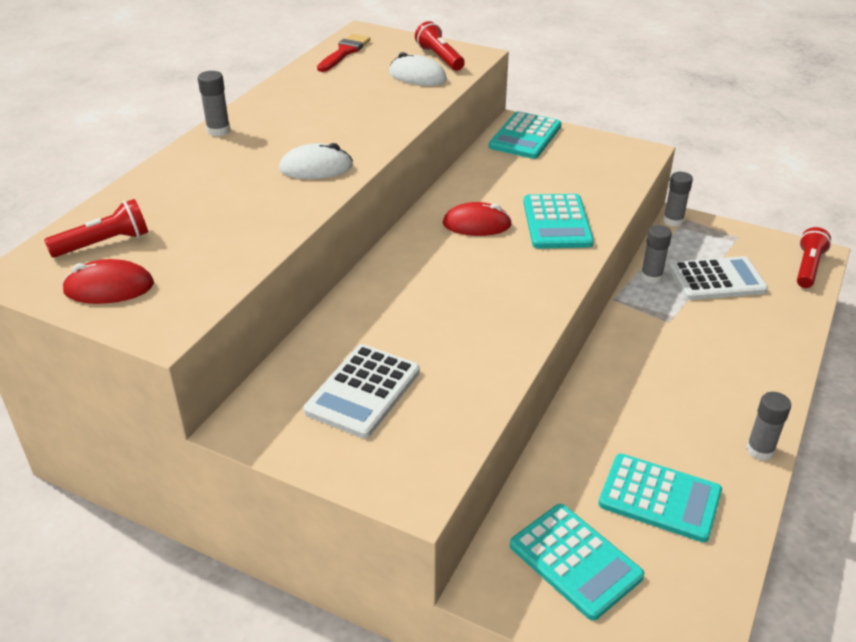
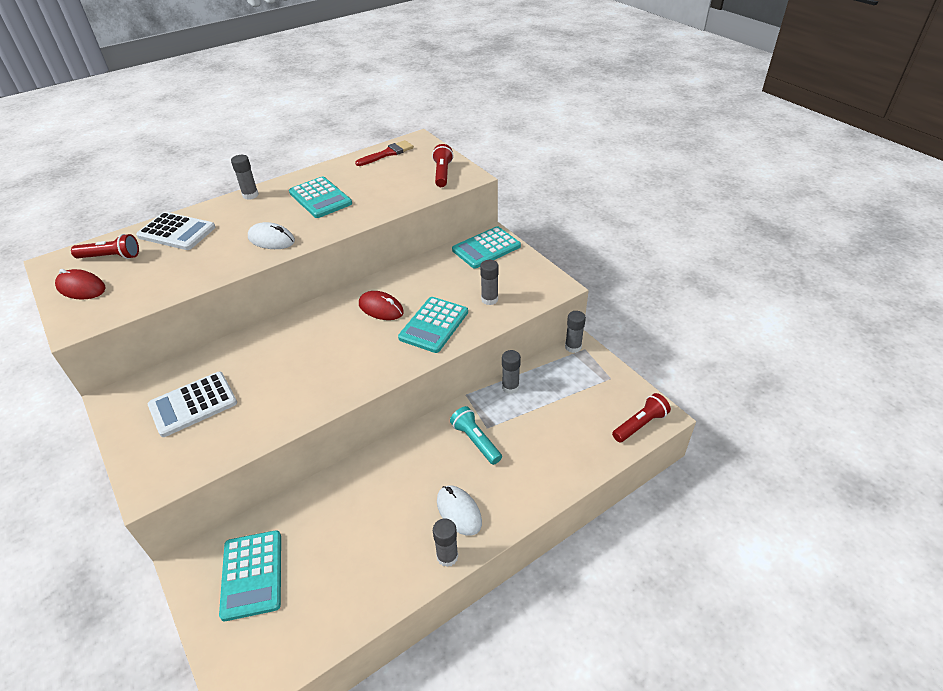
camera: 30 degrees right, 5 degrees up
(417, 76) = (410, 185): white mouse -> white mouse (459, 511)
(587, 182) = (489, 299): none -> grey glue stick
(659, 498) = (345, 558): turquoise calculator -> turquoise calculator (320, 198)
(671, 338) = (476, 441): none -> turquoise flashlight
(717, 280) = (556, 408): white calculator -> white calculator (176, 232)

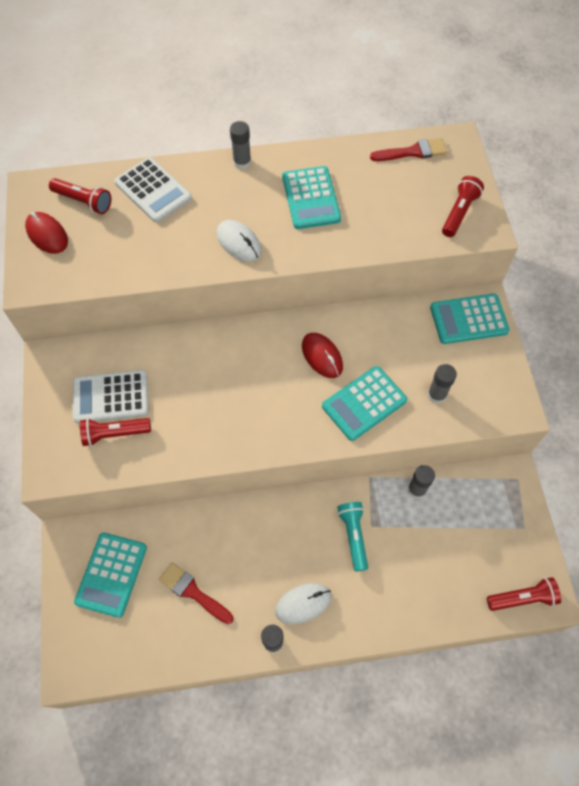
camera: 25 degrees right, 20 degrees up
(209, 430) = (115, 434): none -> red flashlight
(346, 551) = (193, 592): none -> red brush
(459, 511) = (303, 603): white mouse -> white mouse turned 75 degrees clockwise
(573, 347) = (506, 470): grey glue stick -> none

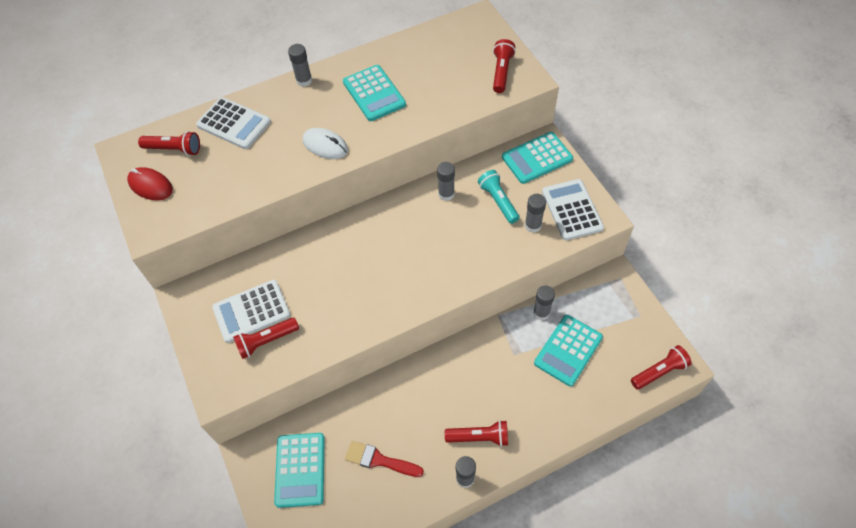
camera: 15 degrees left, 5 degrees down
(303, 603) = (479, 437): white mouse -> red flashlight
(322, 356) = (425, 223): red mouse -> none
(353, 536) = (502, 367): turquoise flashlight -> turquoise flashlight (498, 201)
(355, 330) = (446, 194): none -> grey glue stick
(364, 403) = (475, 250): turquoise calculator -> turquoise calculator (568, 350)
(413, 152) = (446, 35): red brush -> none
(486, 390) = (572, 210): none -> white calculator

